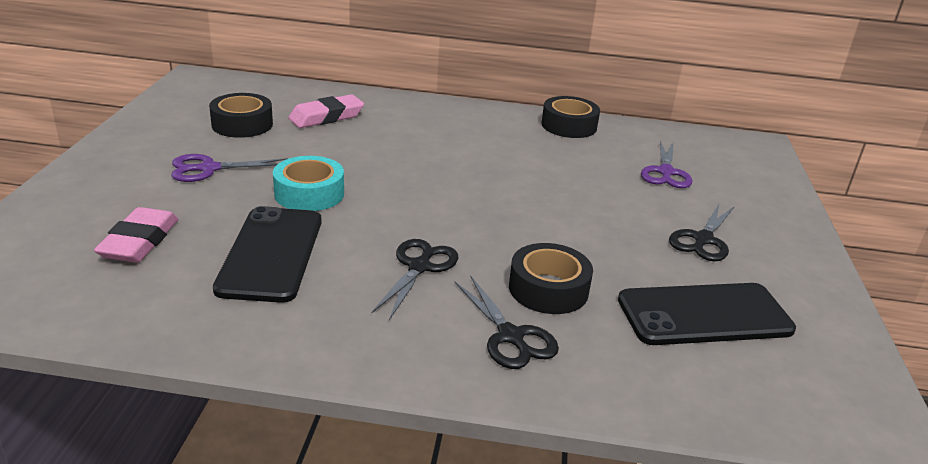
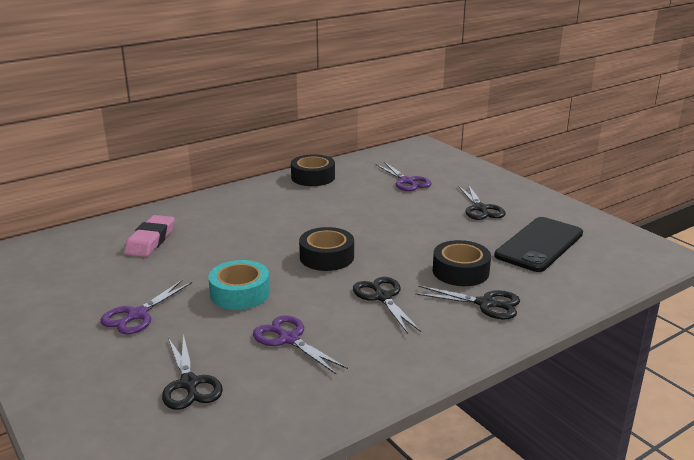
camera: 40 degrees left, 5 degrees down
(139, 242) = (189, 384): pink eraser -> black scissors
(242, 124) = (97, 274): black tape -> black tape (326, 257)
(271, 254) = (289, 339): black phone -> purple scissors

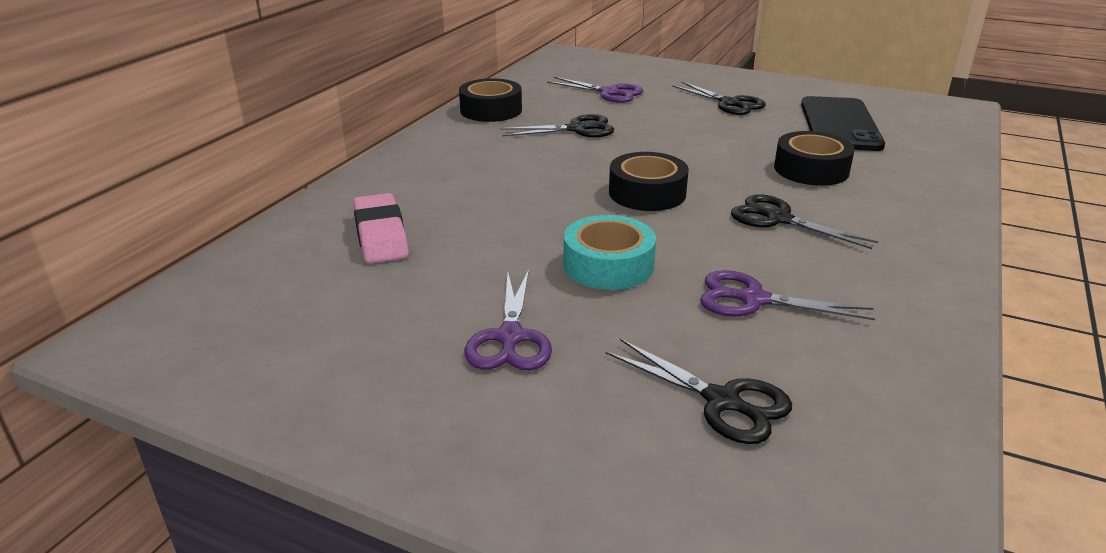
camera: 30 degrees left, 5 degrees up
(485, 304) = (886, 195): black scissors -> black scissors (577, 129)

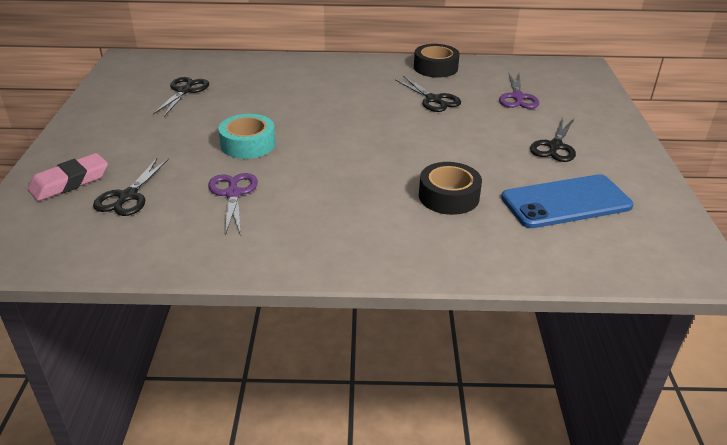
camera: 65 degrees right, 5 degrees up
(381, 235) = (243, 81): pink eraser -> pink eraser (70, 182)
(510, 337) = (163, 133): purple scissors -> none
(647, 193) = (351, 140): black tape -> none
(778, 219) = (348, 191): black scissors -> black scissors (184, 91)
(839, 124) = (566, 202): black phone -> blue phone

